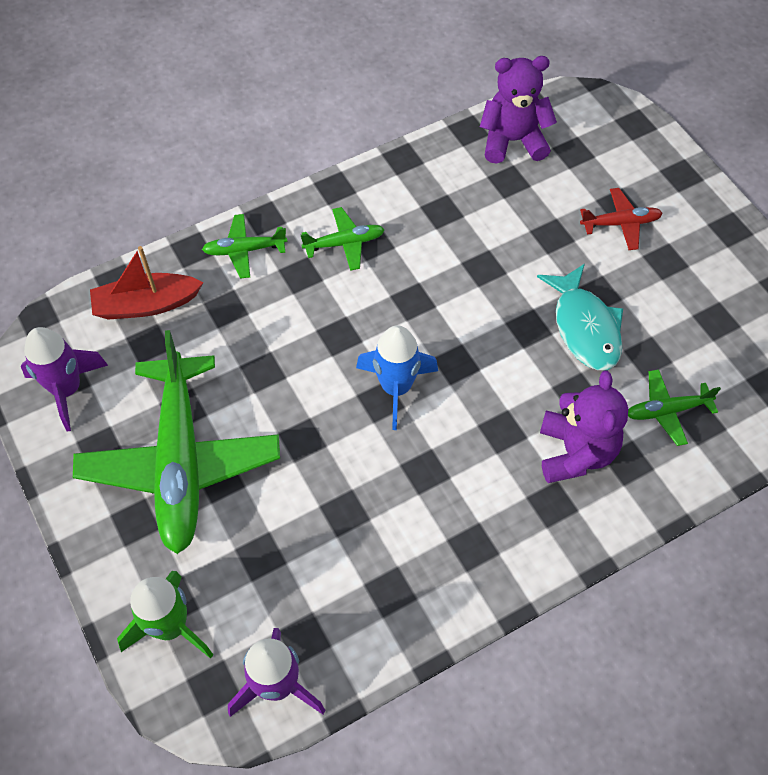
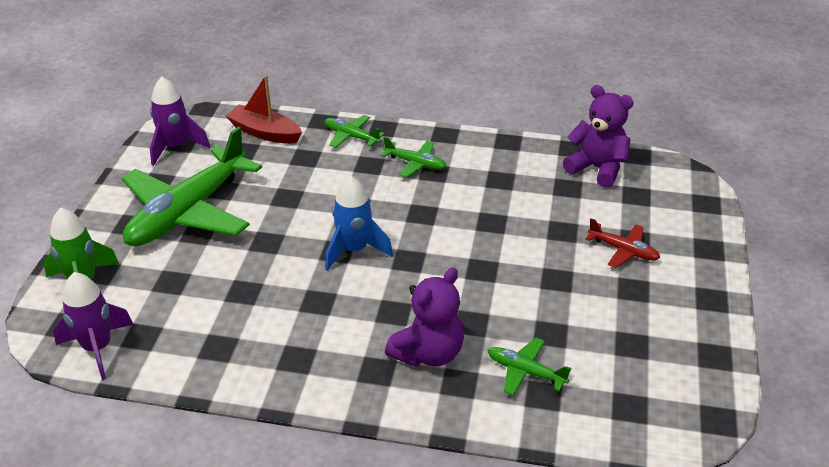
camera: 40 degrees right, 20 degrees down
(584, 327) = (523, 291): turquoise fish -> none

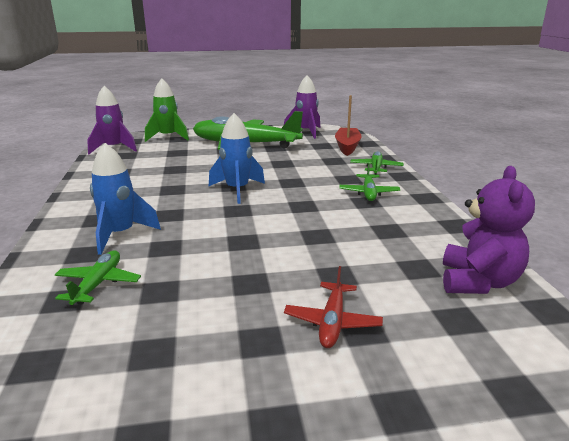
camera: 70 degrees right, 15 degrees down
(428, 353) = (120, 235): purple teddy bear -> blue rocket

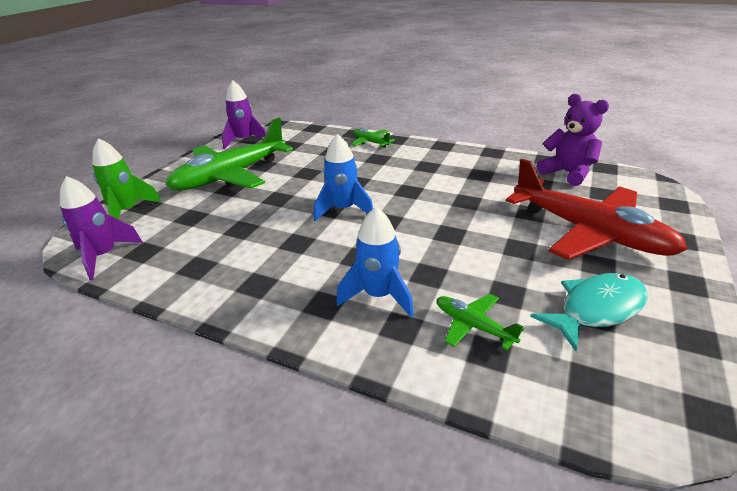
camera: 55 degrees left, 10 degrees up
(162, 351) = (596, 309): none -> turquoise fish
(332, 322) = (589, 232): red plane -> red plane, size x2.29
(347, 146) = (310, 137): red boat -> none
(368, 193) = (414, 160): green plane -> none

